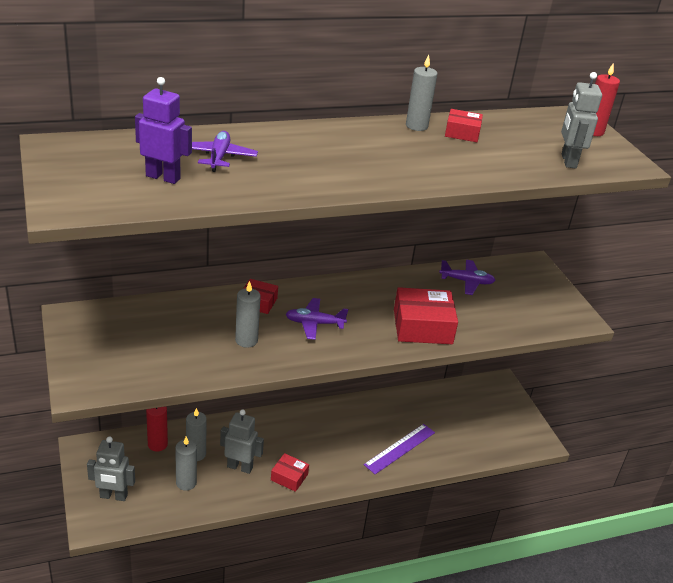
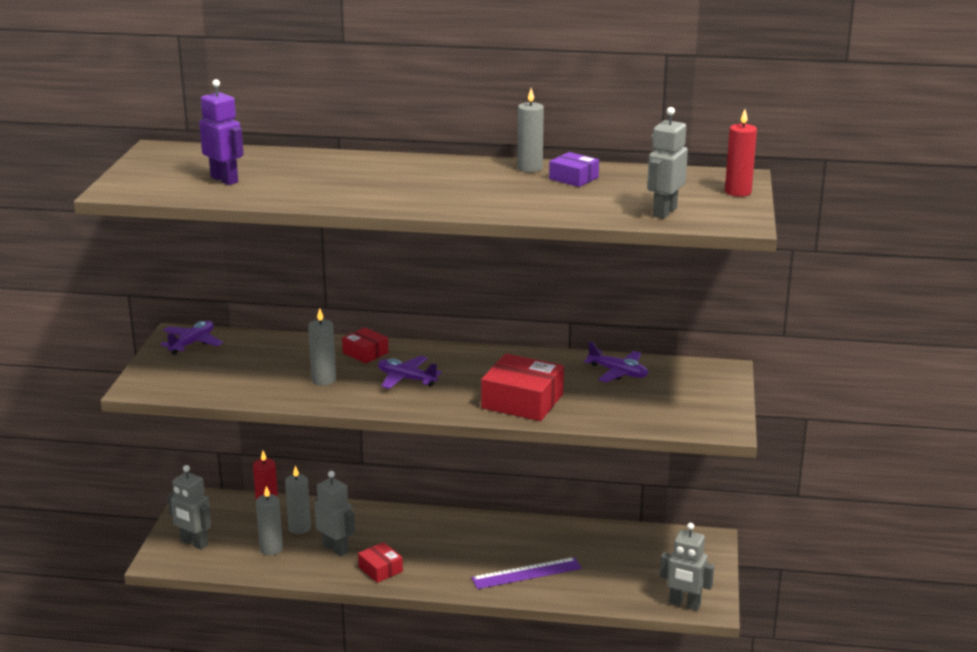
camera: 30 degrees right, 10 degrees down
(219, 157) = (293, 171): purple plane -> purple plane (192, 343)
(462, 133) = (573, 178): red box -> purple box
(523, 445) = (684, 604): none -> grey robot

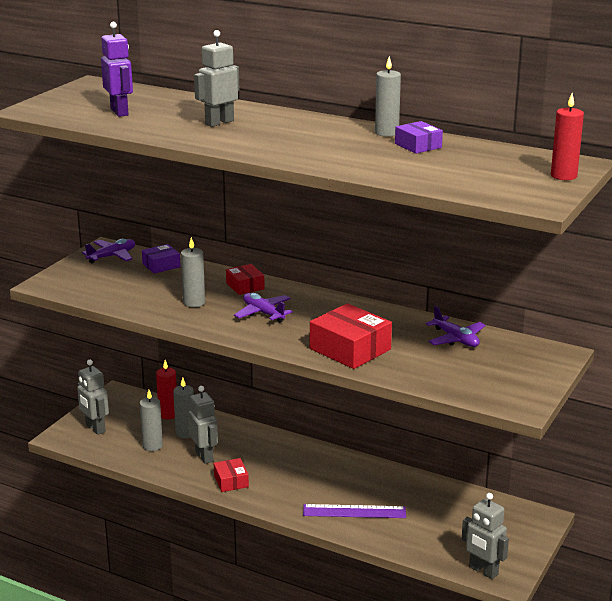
camera: 20 degrees right, 0 degrees up
(256, 344) = (161, 265): none -> purple box
(664, 212) = (474, 184): grey robot -> grey robot (219, 122)

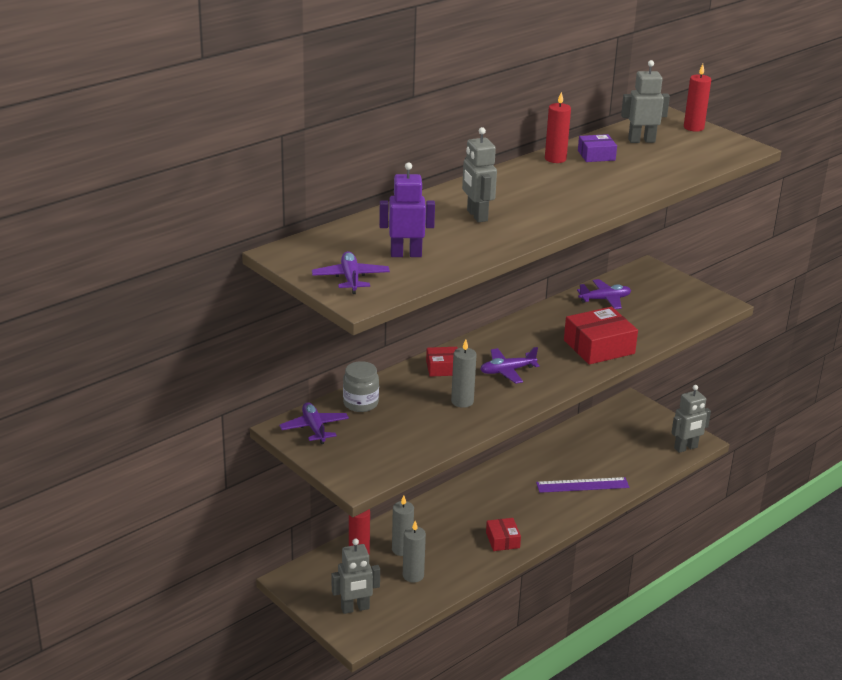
camera: 70 degrees left, 5 degrees up
(62, 104) = (350, 279): none -> purple plane
(161, 265) = (360, 403): purple box -> grey jar
(204, 456) = (451, 546): grey robot -> grey robot (641, 140)
(231, 481) = (502, 540): red box -> red box turned 75 degrees clockwise
(354, 511) = (582, 485): purple ruler -> purple ruler turned 60 degrees clockwise
(386, 133) = (555, 159): grey candle -> red candle

